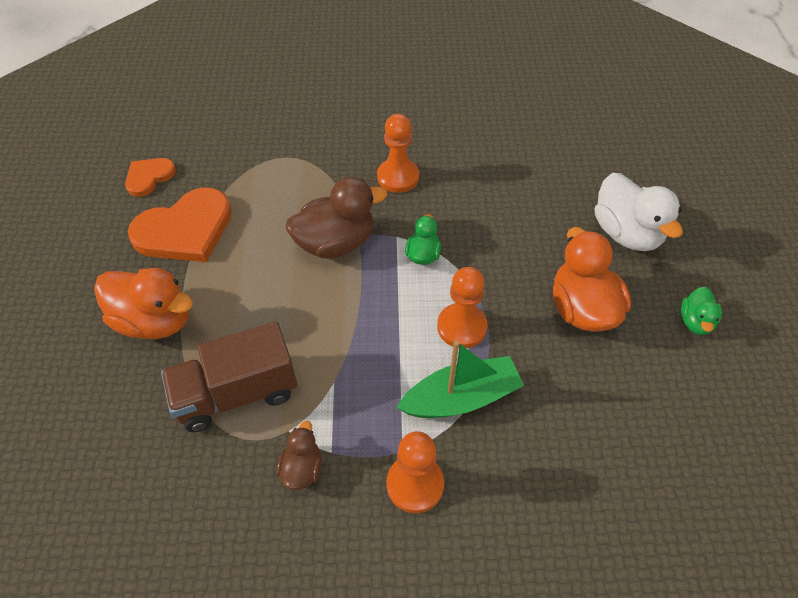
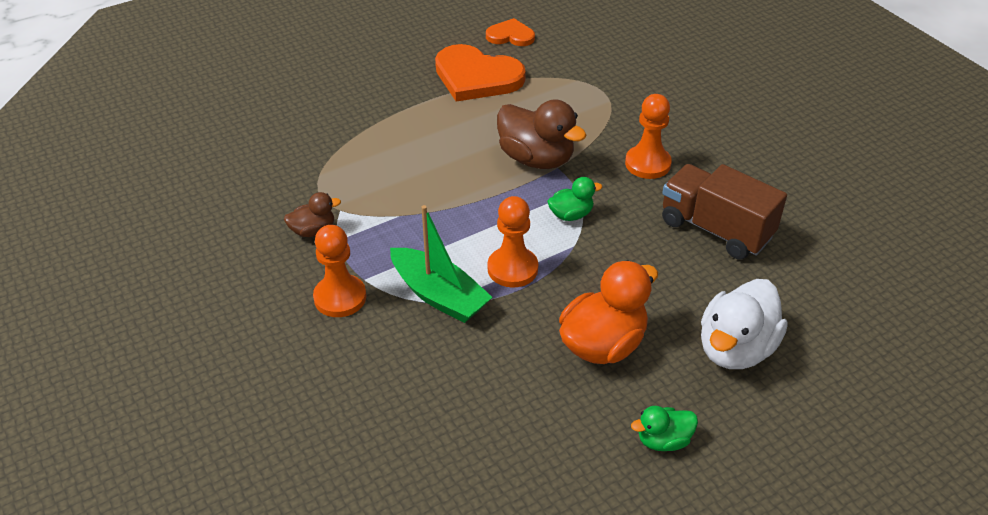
camera: 60 degrees right, 10 degrees down
(154, 321) = (383, 103): orange duck -> none
(237, 393) = (352, 170): brown truck -> brown truck (715, 229)

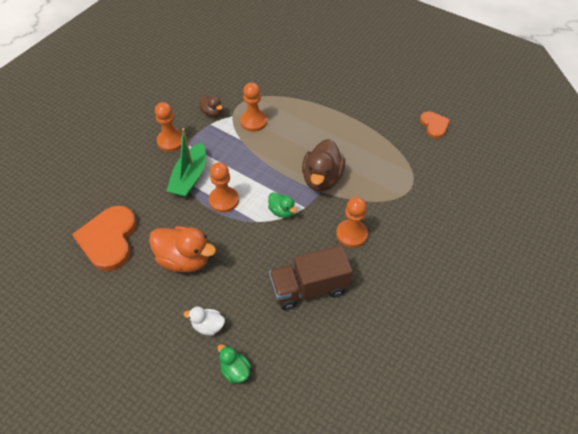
camera: 65 degrees right, 10 degrees up
(372, 190) = (253, 121): none -> orange pawn
(476, 77) = (380, 125): orange heart -> orange heart (109, 239)
(663, 440) = (126, 308): green duck -> green duck (235, 370)
(715, 229) = (309, 288): brown truck -> brown truck turned 120 degrees counterclockwise
(735, 349) = (208, 326): white duck -> white duck, size x0.53

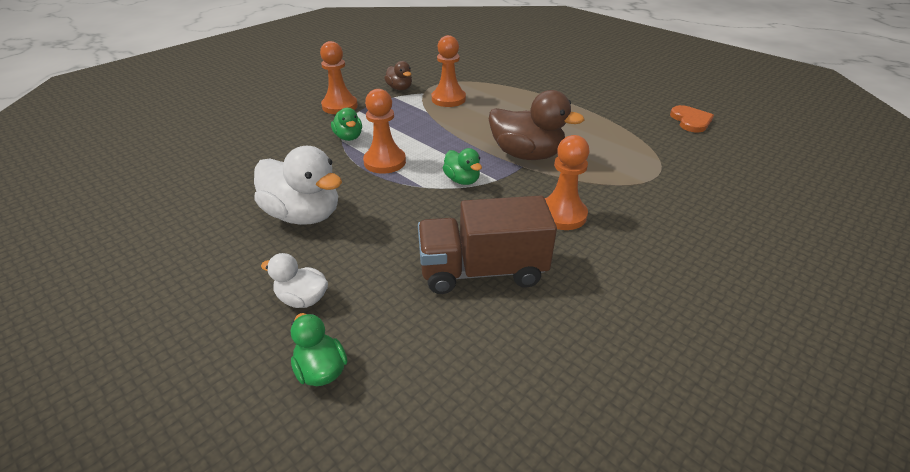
camera: 10 degrees right, 15 degrees down
(109, 239) = (212, 183): orange heart -> none
(184, 259) = (304, 215): orange duck -> white duck
(190, 177) = (349, 137): green boat -> green duck
(322, 179) = (526, 155): brown duck -> brown duck turned 90 degrees counterclockwise

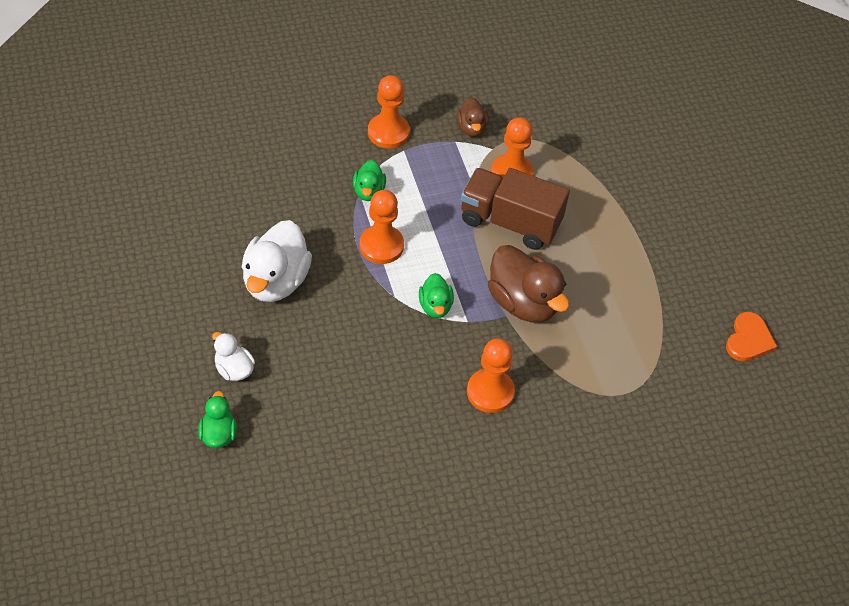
camera: 25 degrees right, 15 degrees up
(304, 215) = (275, 281): white duck -> white duck turned 45 degrees clockwise
(482, 271) = (378, 413): brown truck -> brown truck (510, 222)

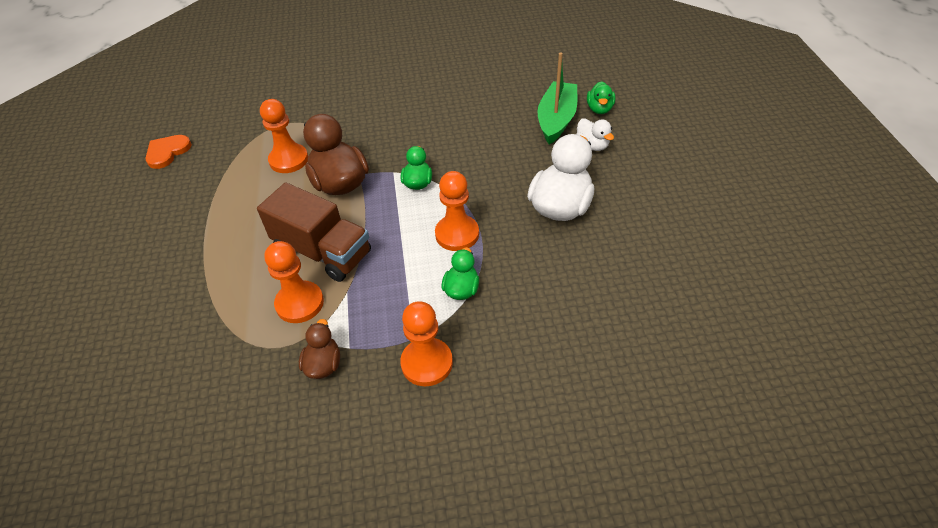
camera: 165 degrees left, 5 degrees down
(276, 412) = (556, 120): none -> green boat
(490, 392) = (390, 126): orange pawn -> orange pawn (289, 160)

